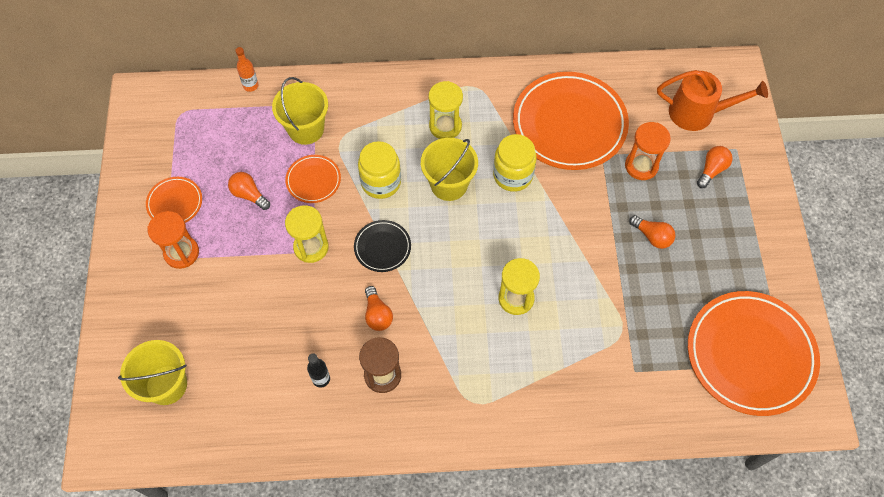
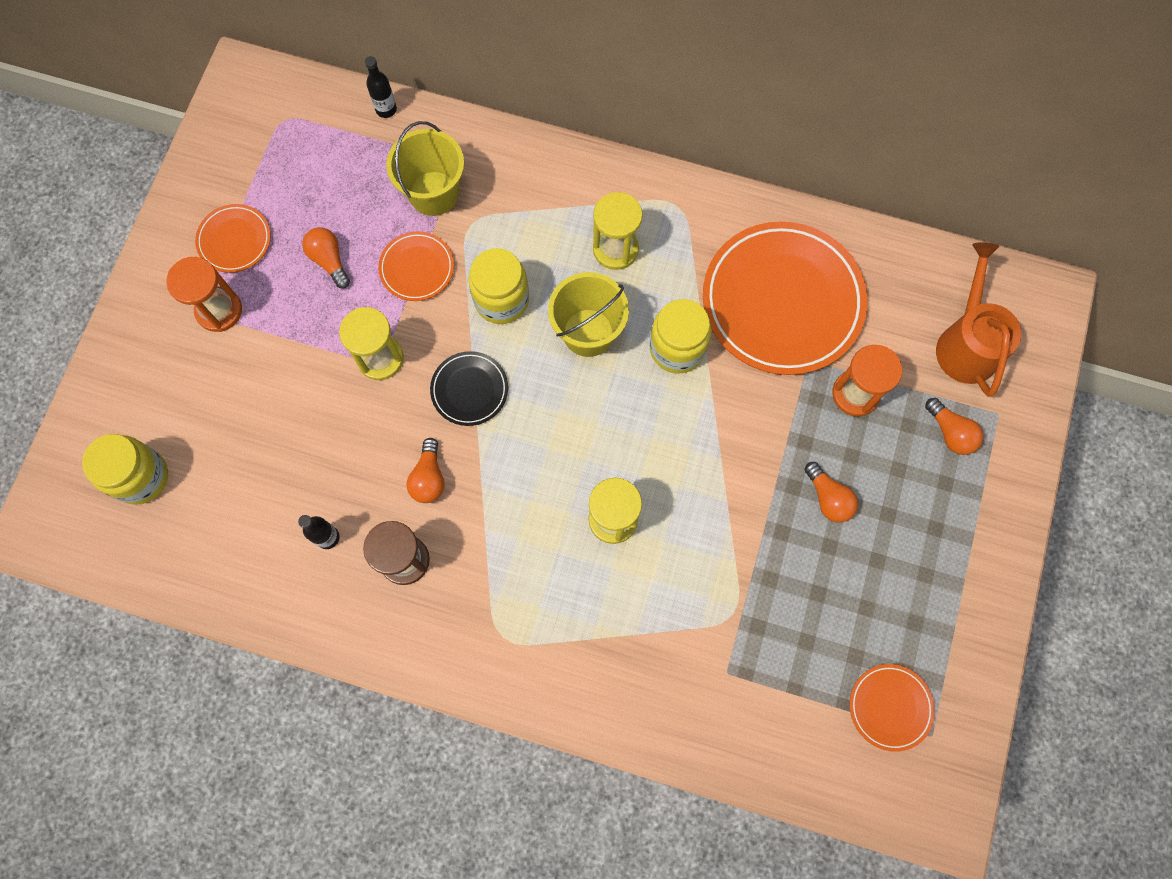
camera: 20 degrees right, 10 degrees up
(166, 385) = (141, 477): yellow bucket -> yellow jar
(251, 86) = (386, 109): orange bottle -> black bottle
(697, 113) = (966, 344): orange watering can -> orange watering can turned 120 degrees counterclockwise
(712, 170) = (950, 432): orange light bulb -> orange light bulb turned 90 degrees clockwise
(750, 355) = (890, 707): orange plate -> orange plate, size x0.47

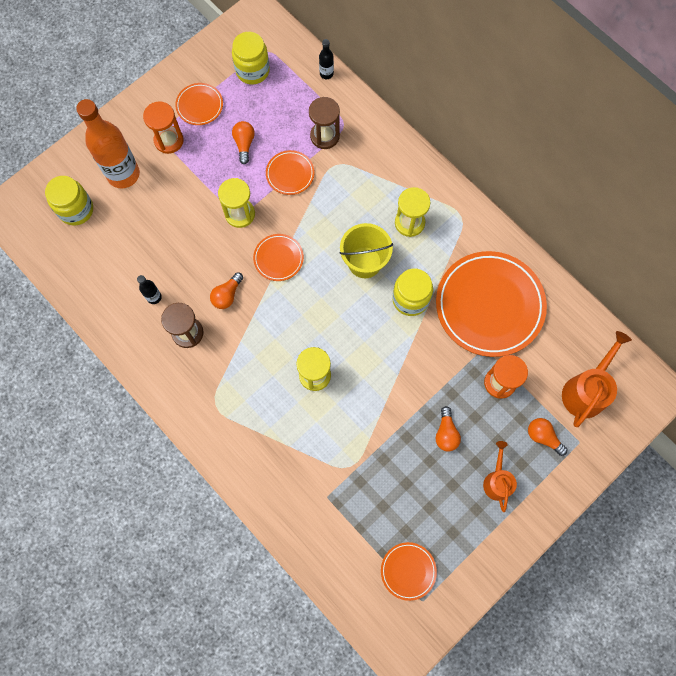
camera: 30 degrees right, 0 degrees up
(181, 391) = (123, 174): none -> orange bottle
(434, 193) = (325, 136): yellow bucket -> brown hourglass
(469, 390) = (278, 258): black plate -> orange plate
(501, 300) = (326, 217): yellow jar -> yellow jar (252, 71)
(929, 522) = (497, 481): none -> orange watering can
(950, 432) = (543, 437): orange light bulb -> orange light bulb turned 135 degrees clockwise

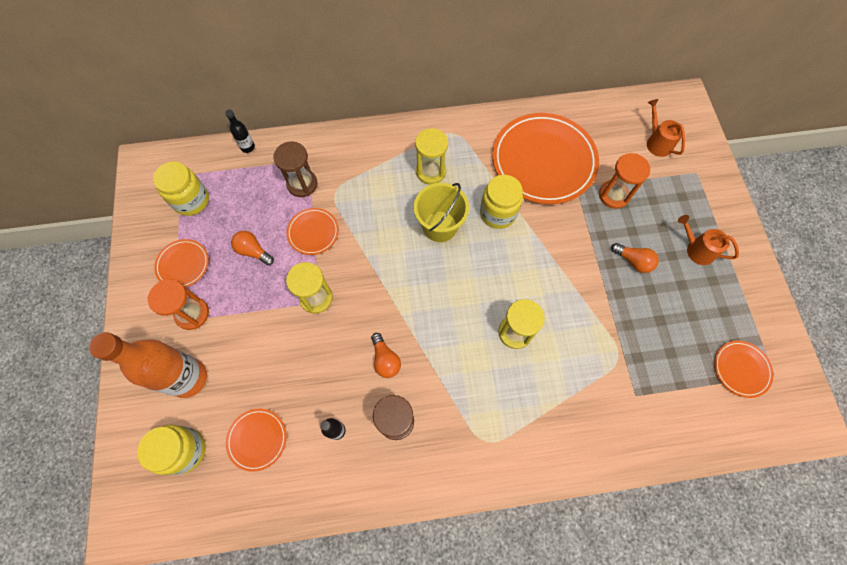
camera: 55 degrees left, 5 degrees down
(278, 258) = (384, 292): orange plate -> orange plate (257, 439)
(543, 437) = (678, 194): orange light bulb -> none
(586, 390) = (657, 142): orange watering can -> orange watering can, size x0.65

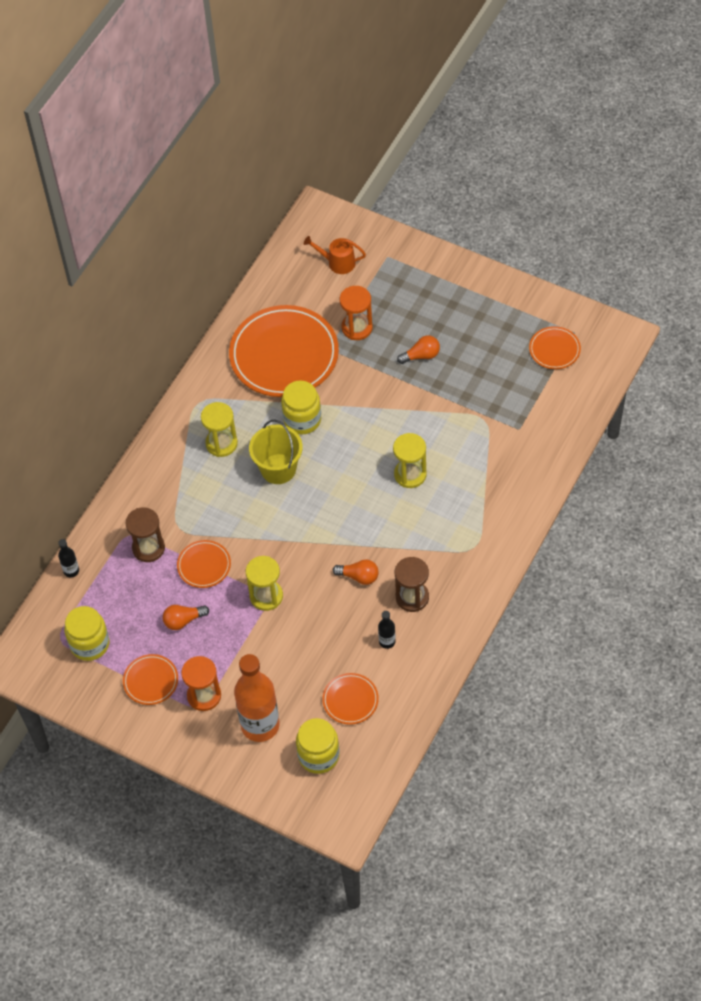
camera: 50 degrees left, 10 degrees down
(697, 249) = (448, 307): orange watering can -> none

